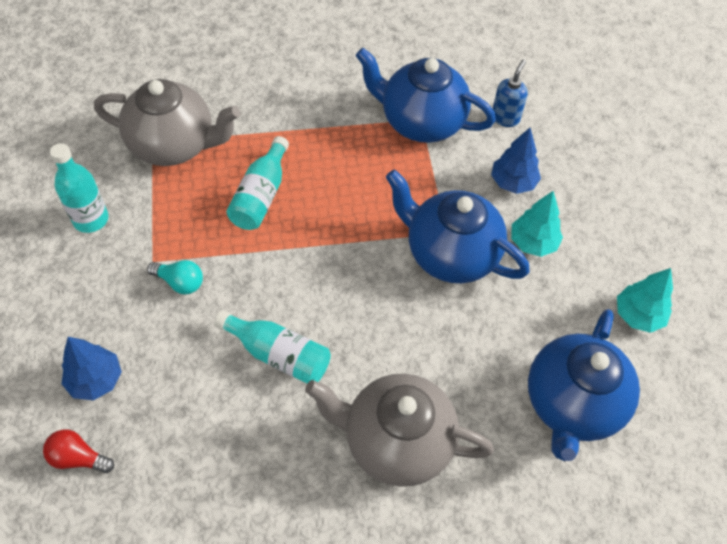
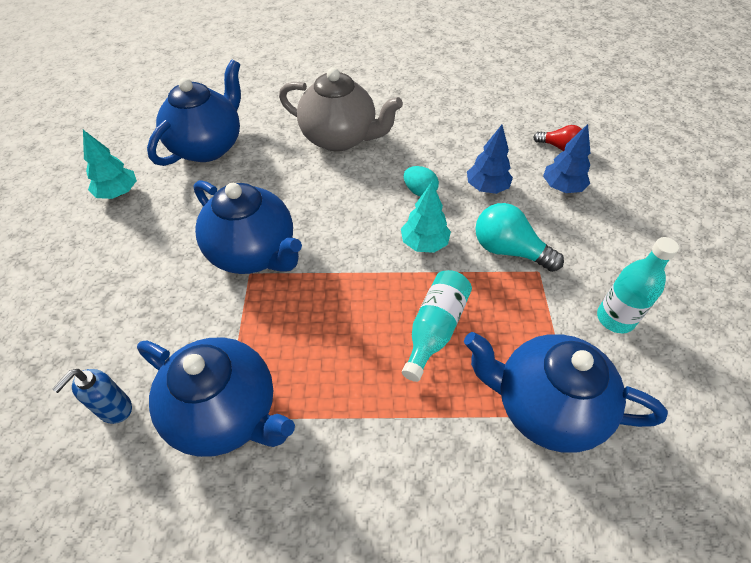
camera: 170 degrees left, 5 degrees down
(174, 145) = (545, 407): grey teapot -> blue teapot
(180, 282) = (509, 250): turquoise light bulb -> turquoise light bulb, size x1.61
(278, 355) = (420, 191): turquoise bottle -> turquoise egg
(513, 182) = (155, 319): blue tree -> blue tree (486, 187)
(533, 243) = (170, 256): turquoise tree -> turquoise tree (424, 243)

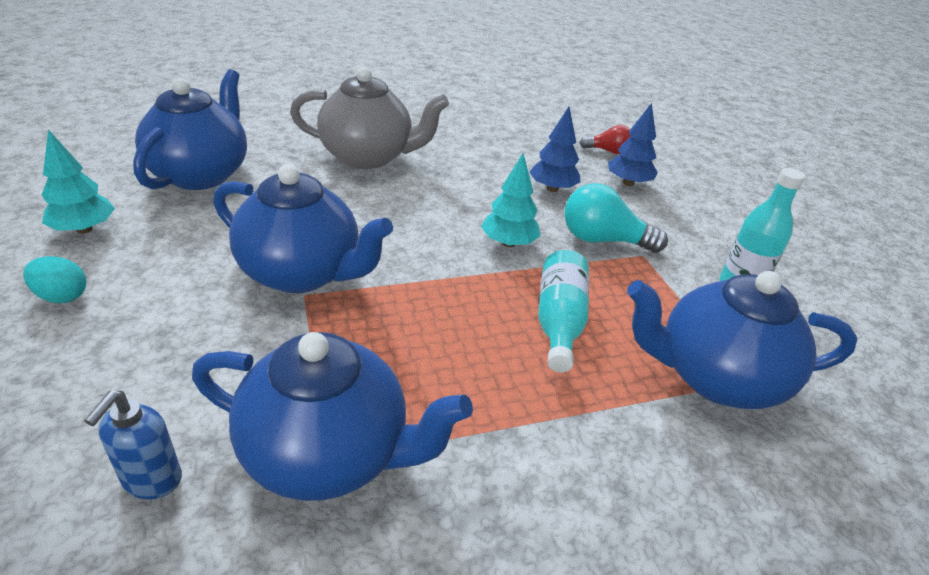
camera: 20 degrees left, 15 degrees down
(420, 191) = (481, 197): turquoise egg -> turquoise egg (62, 296)

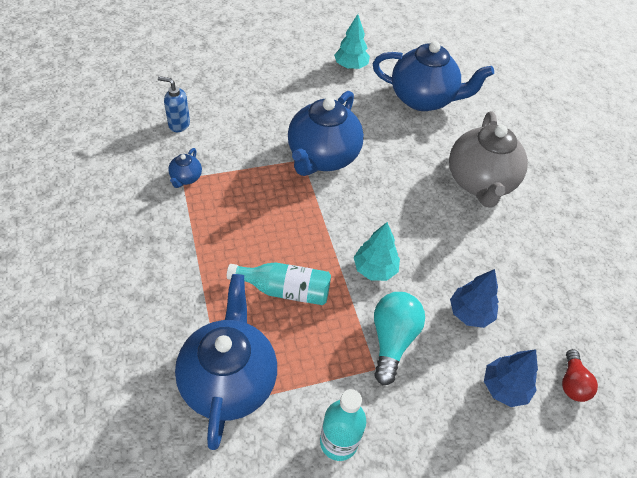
camera: 90 degrees right, 15 degrees up
(62, 296) = (293, 73): turquoise egg -> none
(328, 454) = (186, 178): blue teapot -> blue teapot, size x0.42

